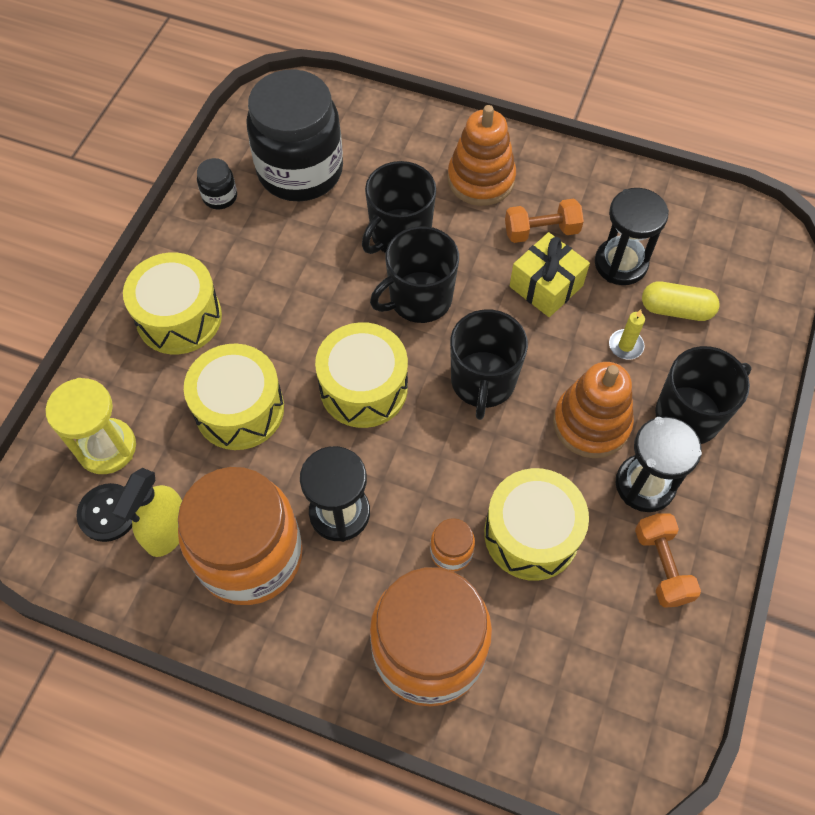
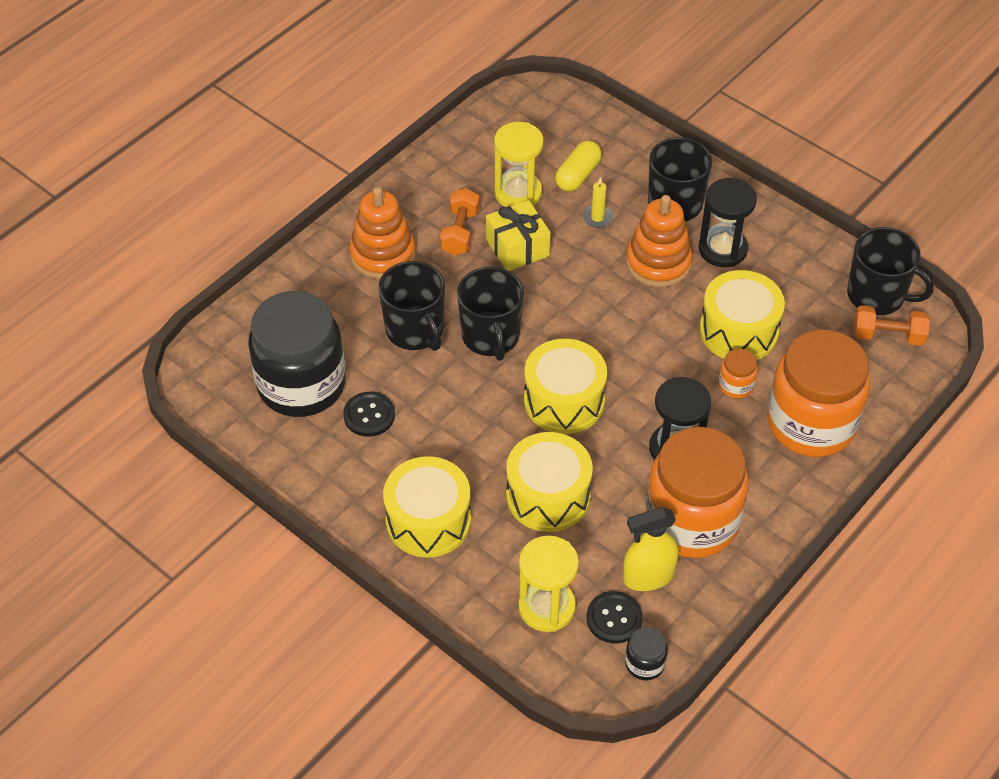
camera: 70 degrees left, 10 degrees down
(167, 531) = (648, 576): yellow spray bottle -> yellow spray bottle turned 120 degrees clockwise
(220, 197) = (299, 456): black jar -> black jar (644, 663)
(284, 232) = (369, 415): none -> black button
(483, 382) = (592, 318): black mug -> black mug (877, 295)
(621, 263) = (518, 193): black hourglass -> yellow hourglass
(662, 566) = (791, 263): orange dumbbell -> orange dumbbell (888, 336)

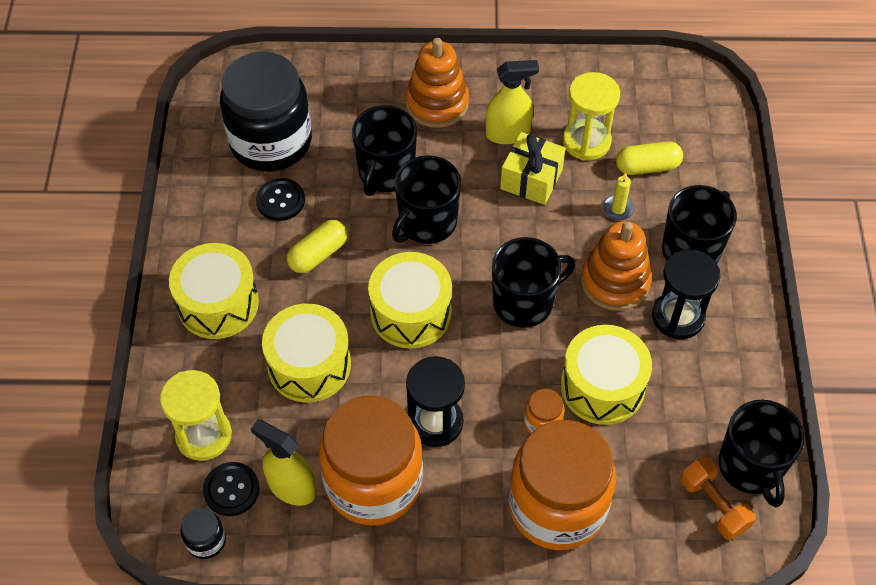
camera: 50 degrees right, 5 degrees up
(449, 424) = (318, 254): none -> yellow capsule
(460, 232) = (508, 133): orange dumbbell -> yellow spray bottle
(623, 326) = (524, 302): none -> black mug

